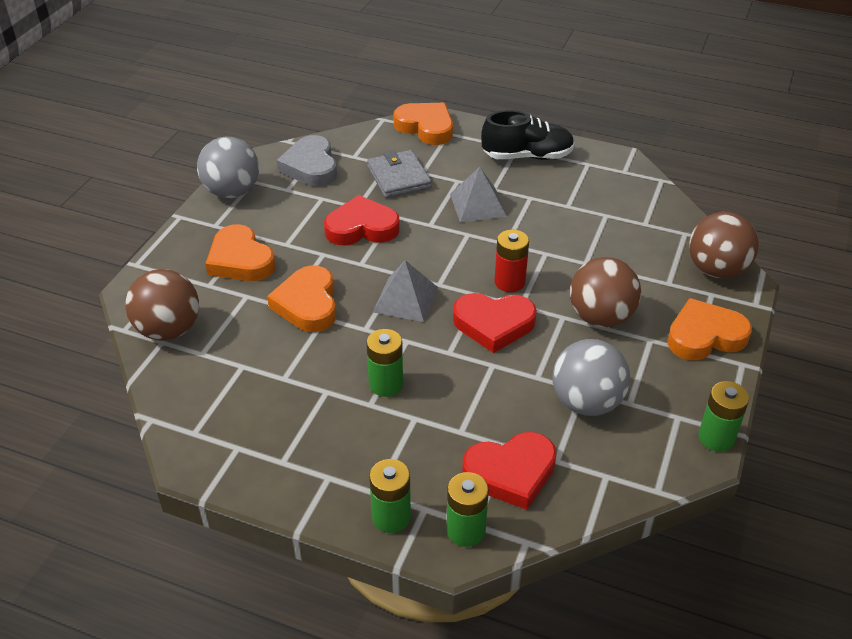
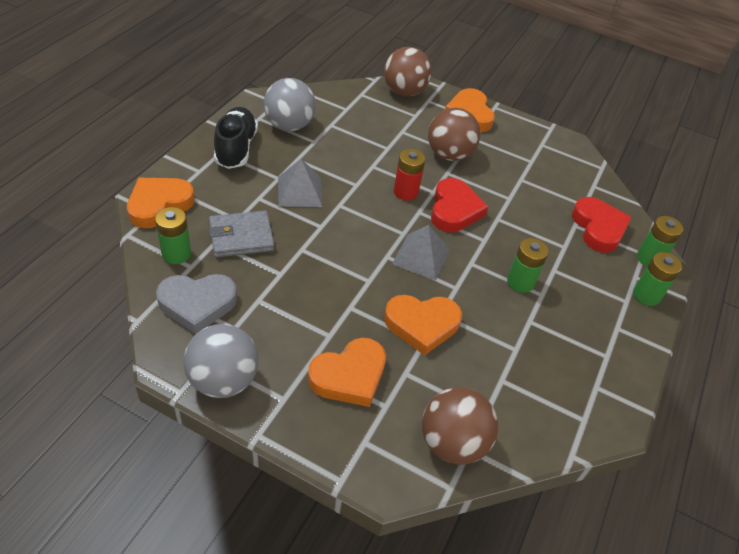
camera: 90 degrees left, 5 degrees up
(362, 228) = (315, 274): red heart -> none
(586, 402) = (532, 180): grey ball -> grey ball (289, 125)
(716, 438) = (557, 134): green battery -> green battery (176, 254)

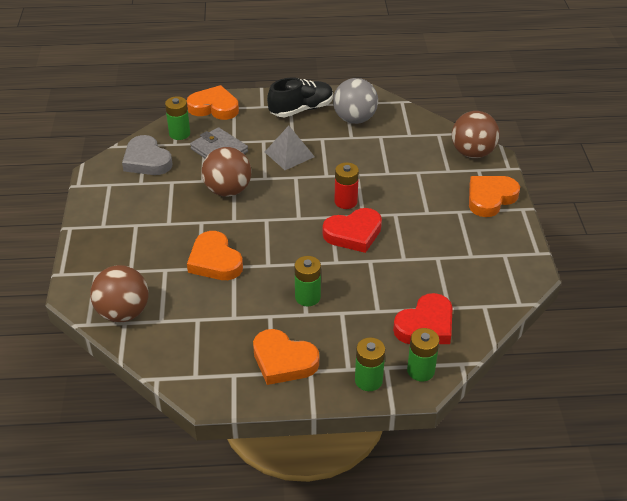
camera: 65 degrees right, 5 degrees down
(223, 380) = (98, 197): grey ball -> none
(349, 376) = (142, 245): orange heart -> orange heart (283, 361)
(421, 256) = (282, 235): grey pyramid -> none
(449, 154) = (419, 207): brown ball -> brown ball (228, 190)

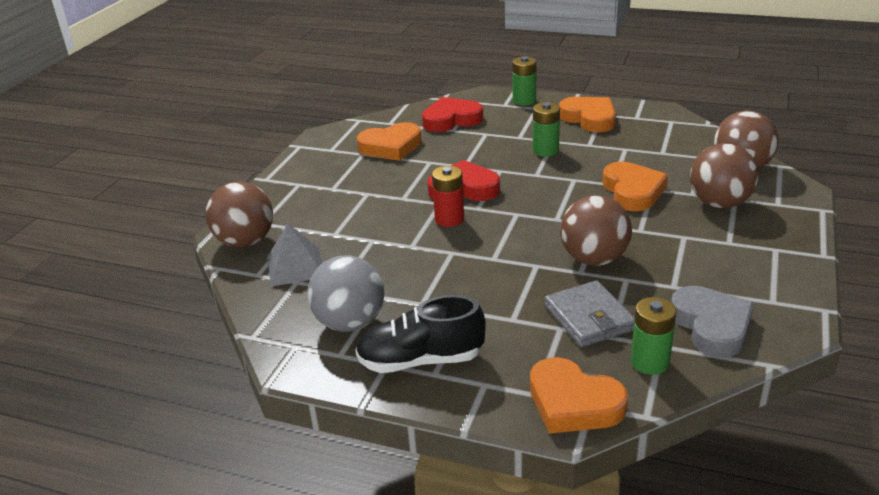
camera: 155 degrees left, 10 degrees down
(143, 263) = (719, 203): none -> brown ball
(289, 154) = (484, 290): grey pyramid -> grey pyramid (295, 266)
(420, 370) = (478, 99): green battery -> none
(490, 198) = (286, 193): orange heart -> orange heart (391, 146)

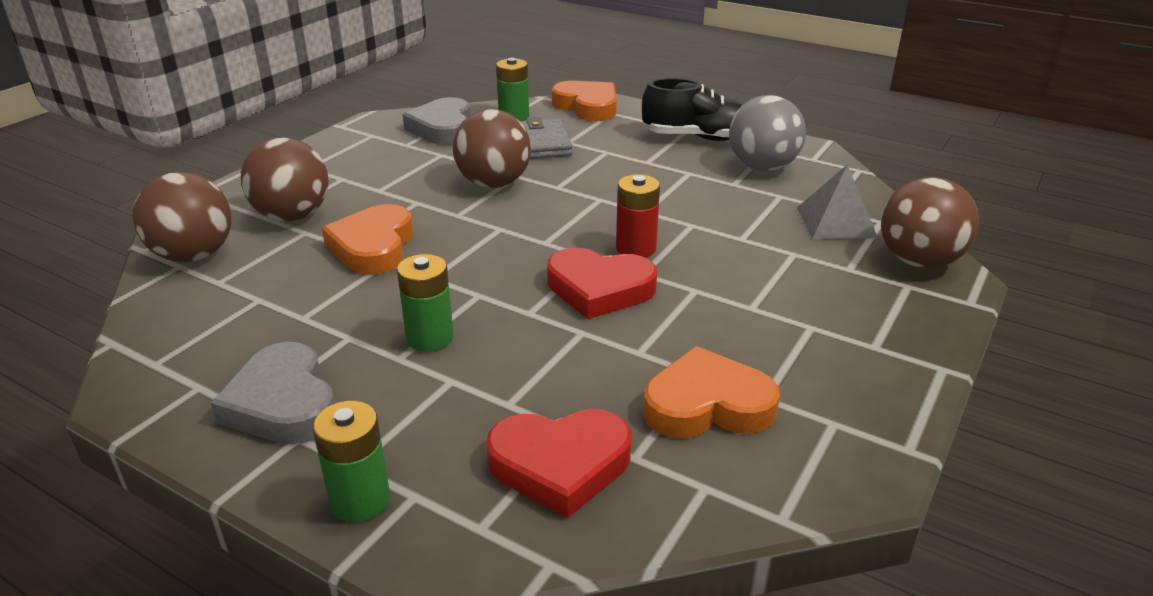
camera: 170 degrees left, 0 degrees up
(589, 118) = (283, 403): orange heart -> grey heart

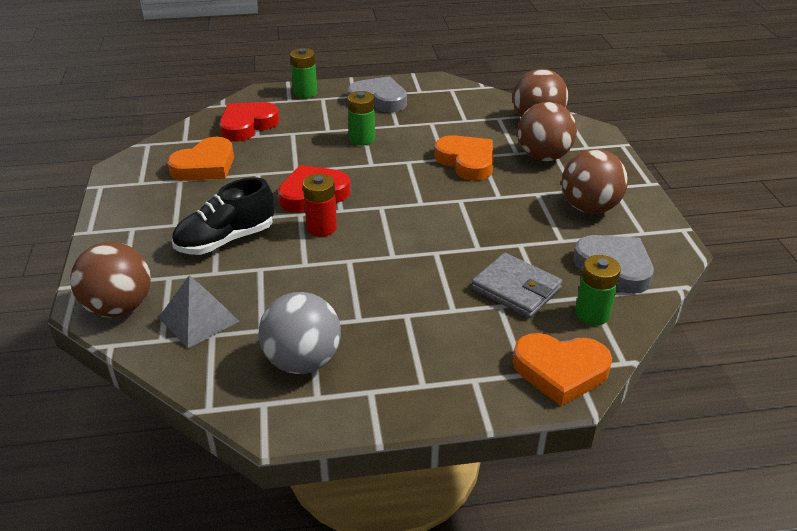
camera: 140 degrees right, 5 degrees up
(494, 183) = (480, 233): brown ball -> brown ball (589, 208)
(697, 137) = (400, 376): black shoe -> black shoe (226, 240)

